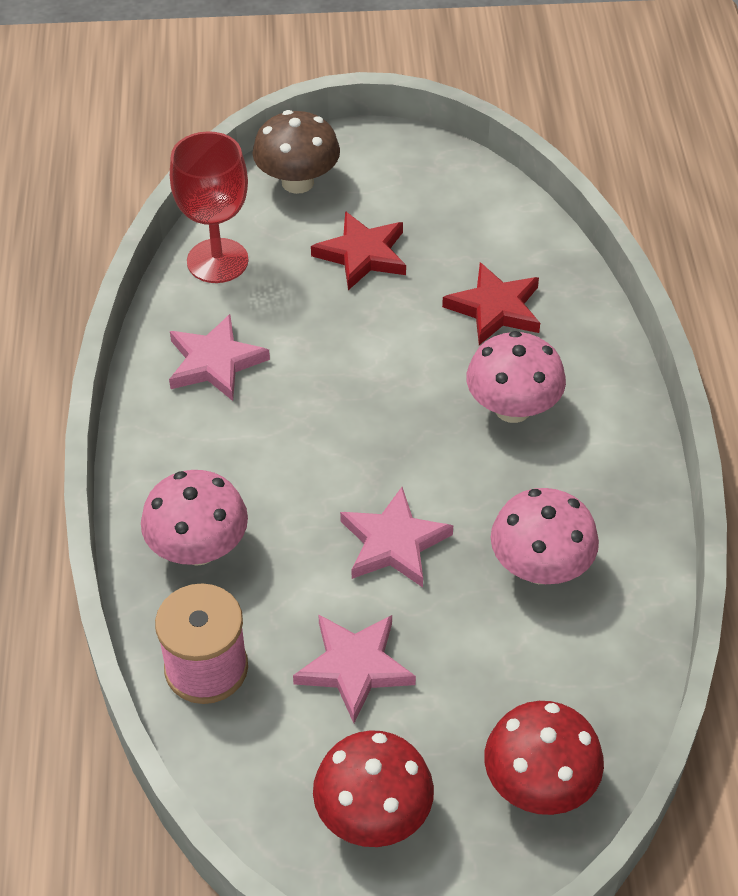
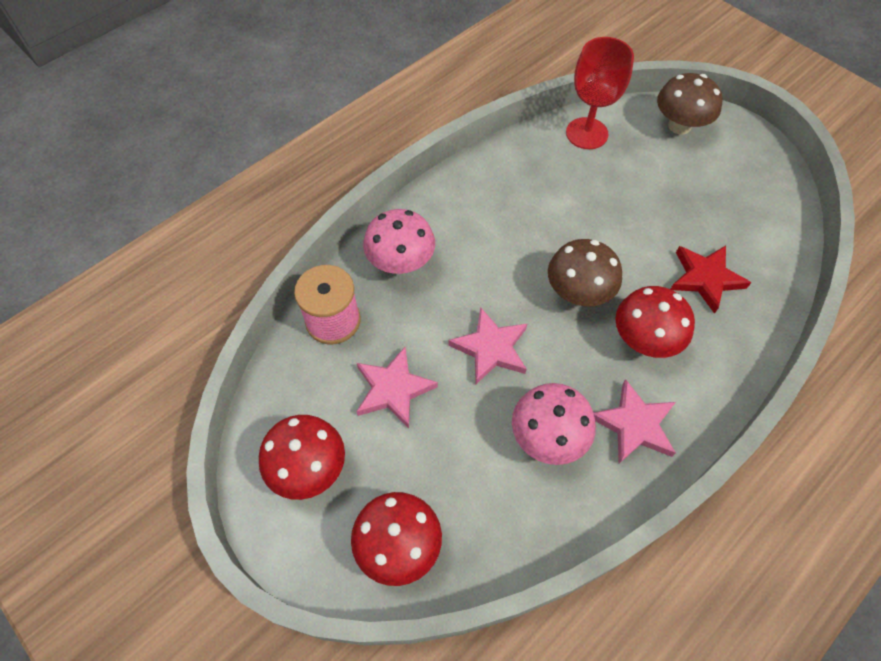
camera: 50 degrees right, 10 degrees up
(215, 362) = (522, 181): pink star -> pink star (634, 425)
(362, 254) = (666, 189): red star -> none
(405, 420) = (578, 292): none -> brown mushroom
(512, 408) = (644, 340): pink mushroom -> red mushroom

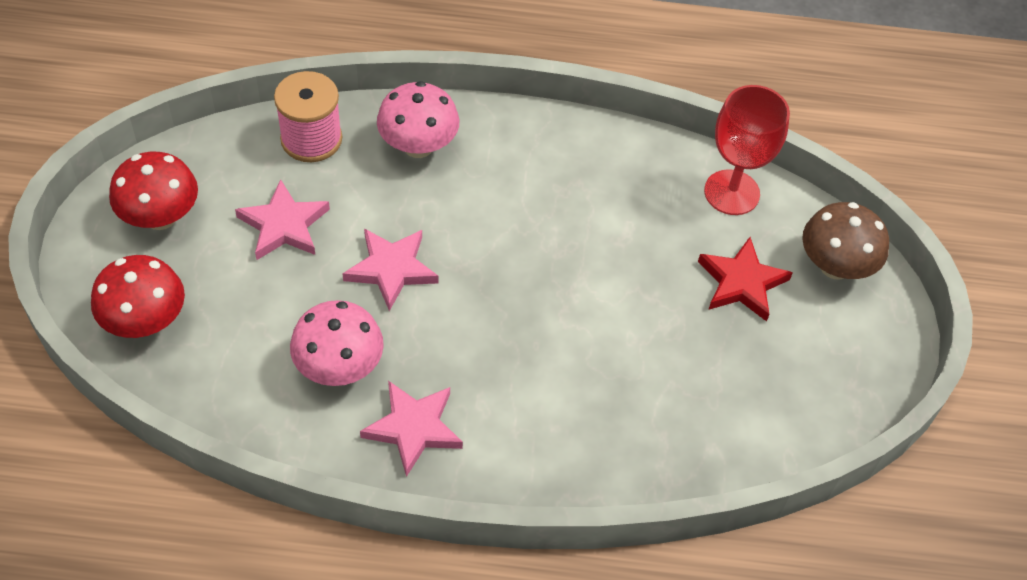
camera: 45 degrees right, 5 degrees down
(578, 292) = (520, 300): brown mushroom -> none
(644, 340) = (517, 385): red mushroom -> none
(705, 278) = (645, 397): red star -> red star (742, 282)

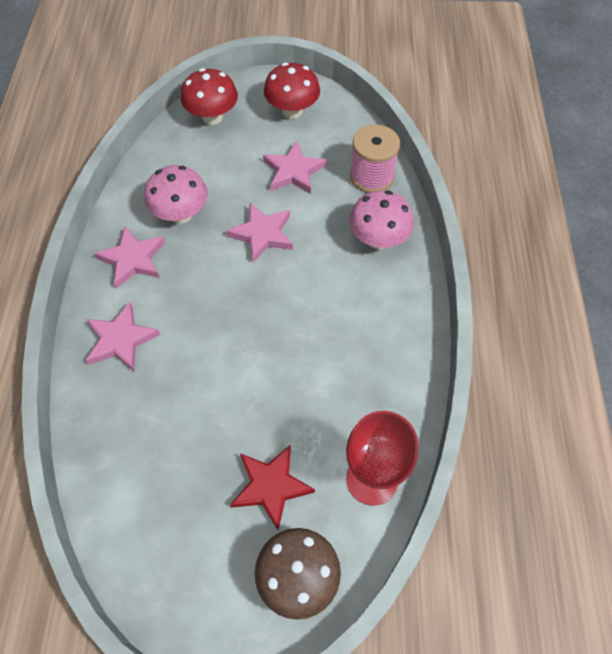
camera: 90 degrees right, 5 degrees up
(546, 439) = (121, 340): none -> pink star

